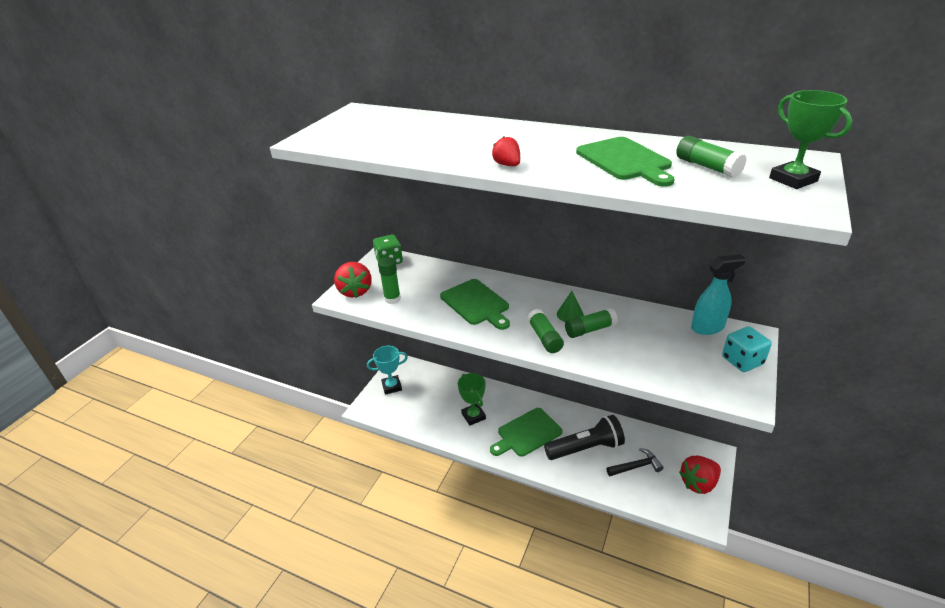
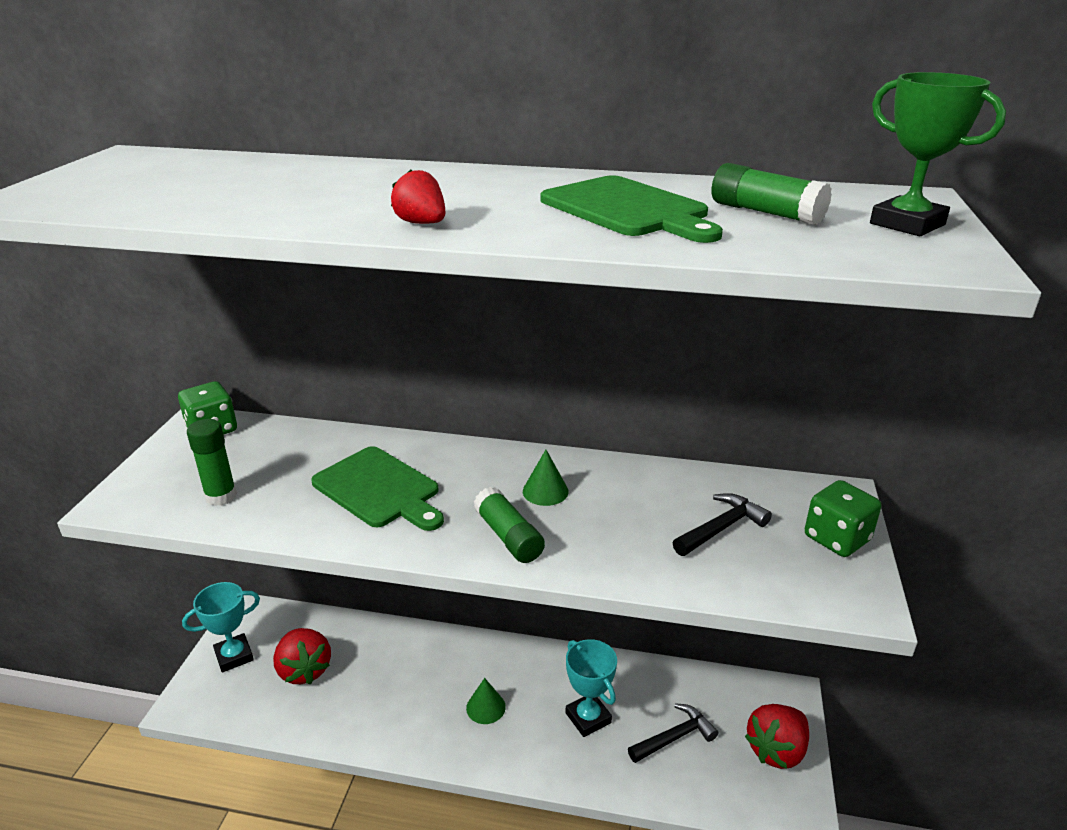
camera: 15 degrees left, 5 degrees down
(355, 291) = (147, 489): red strawberry -> red strawberry (304, 670)
(473, 416) = (388, 690): green trophy -> none
(527, 433) = (486, 707): green cutting board -> green cone
(586, 448) = (588, 718): black flashlight -> turquoise trophy
(590, 330) = (583, 514): green glue stick -> none
(671, 346) = (721, 528): none -> black hammer
(708, 327) = (770, 490): turquoise spray bottle -> none
(742, 361) = (837, 538): turquoise dice -> green dice

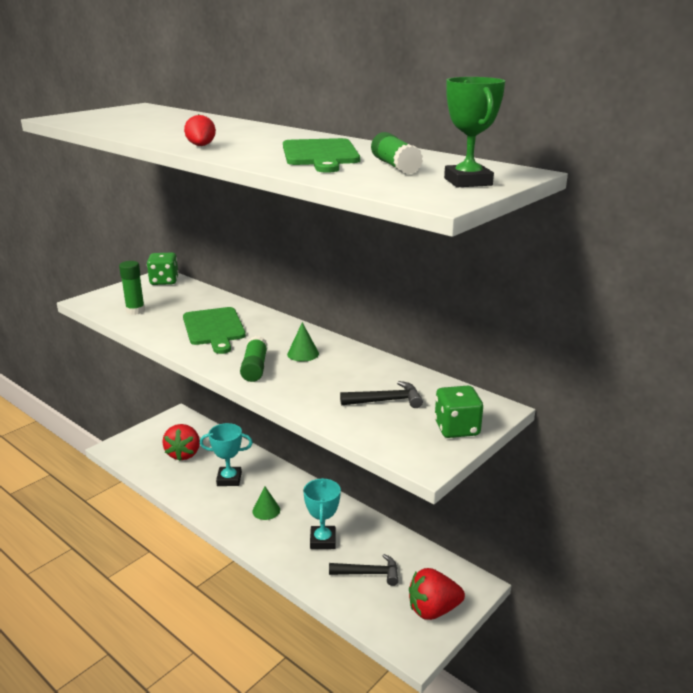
camera: 30 degrees right, 5 degrees down
(234, 656) = (154, 434): turquoise trophy -> turquoise trophy (229, 479)

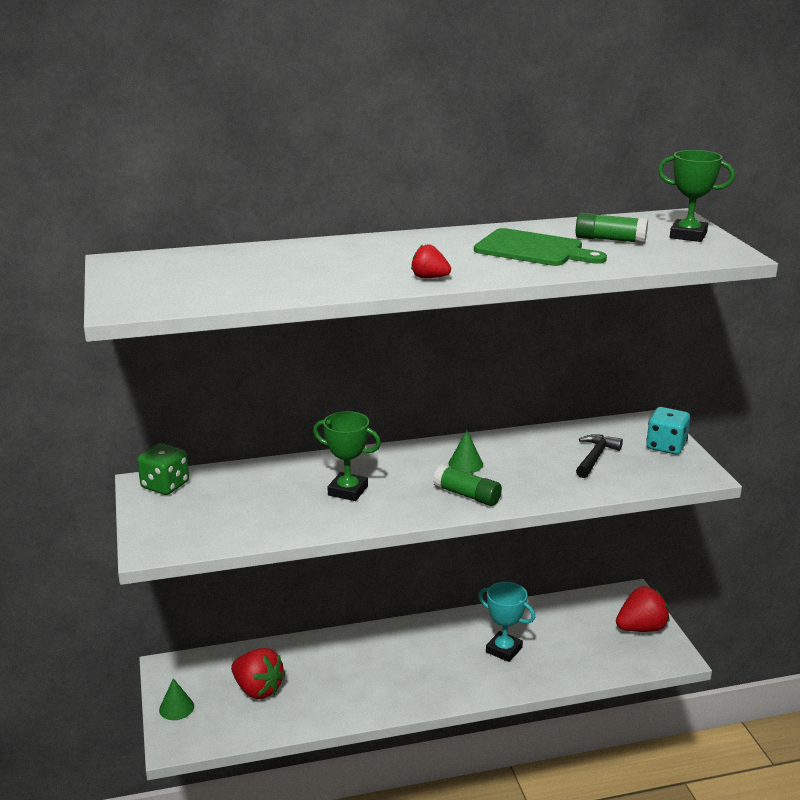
camera: 55 degrees left, 0 degrees up
(135, 311) = (232, 524): green glue stick -> none
(214, 328) = (348, 491): green cutting board -> green trophy
(229, 479) = (344, 673): turquoise trophy -> none
(266, 510) = (424, 667): green cone -> green cone (176, 708)
(369, 573) = (571, 642): black hammer -> none
(433, 610) = (641, 628): red strawberry -> red strawberry turned 135 degrees counterclockwise
(457, 428) = (666, 446): green dice -> turquoise dice

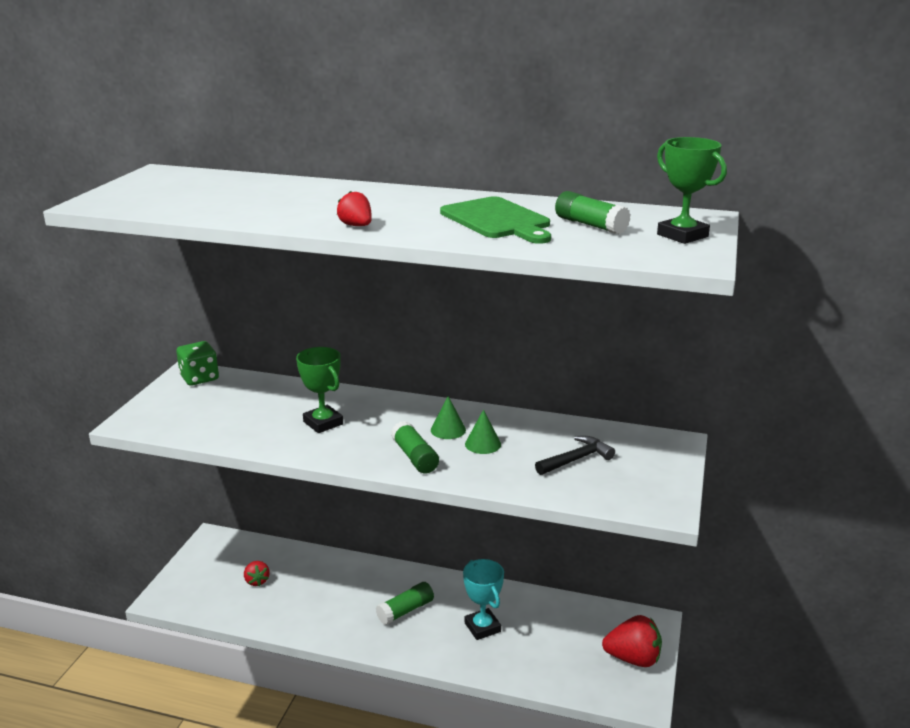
camera: 30 degrees right, 0 degrees up
(176, 708) = (188, 572): green cone -> green cone (483, 444)
(258, 689) = (257, 581): red strawberry -> red strawberry, size x0.57
(425, 661) = (405, 610): none -> green glue stick
(666, 446) = (662, 470): turquoise dice -> none

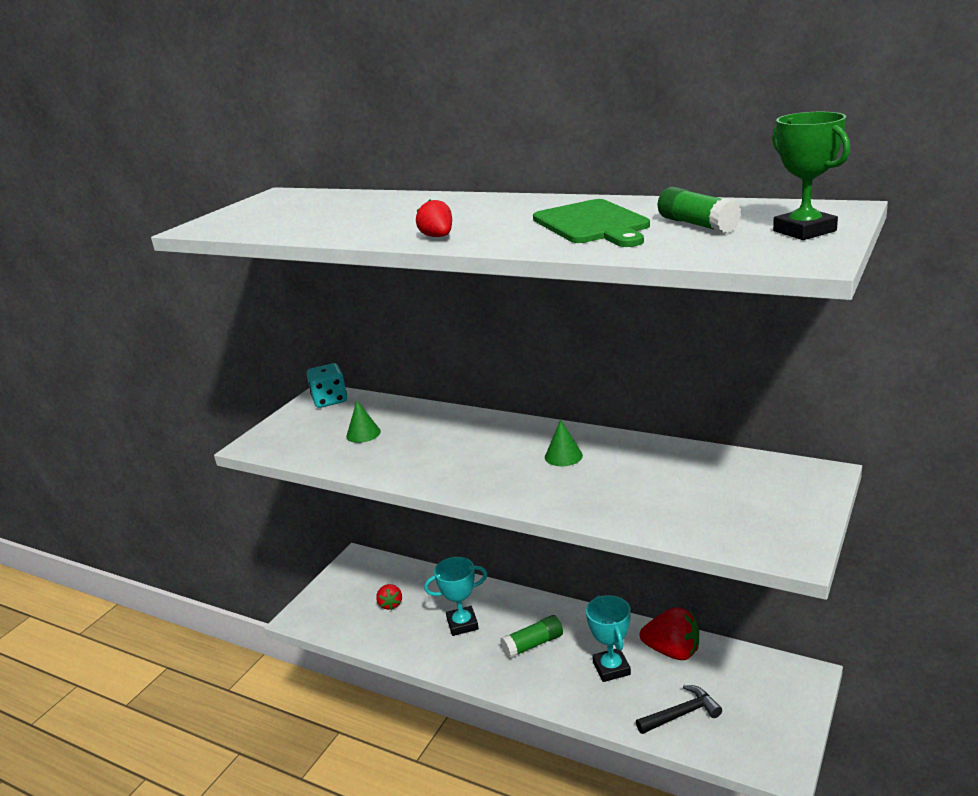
camera: 15 degrees right, 0 degrees up
(199, 378) = (330, 400): green dice -> turquoise dice
(323, 423) = (436, 447): green trophy -> none
(333, 596) = (462, 624): none -> turquoise trophy
(415, 457) = (521, 485): green glue stick -> none
(483, 444) = (597, 472): green cone -> green cone (363, 434)
(576, 459) = (698, 491): black hammer -> black hammer (681, 714)
(633, 659) = (776, 717): red strawberry -> red strawberry (672, 651)

